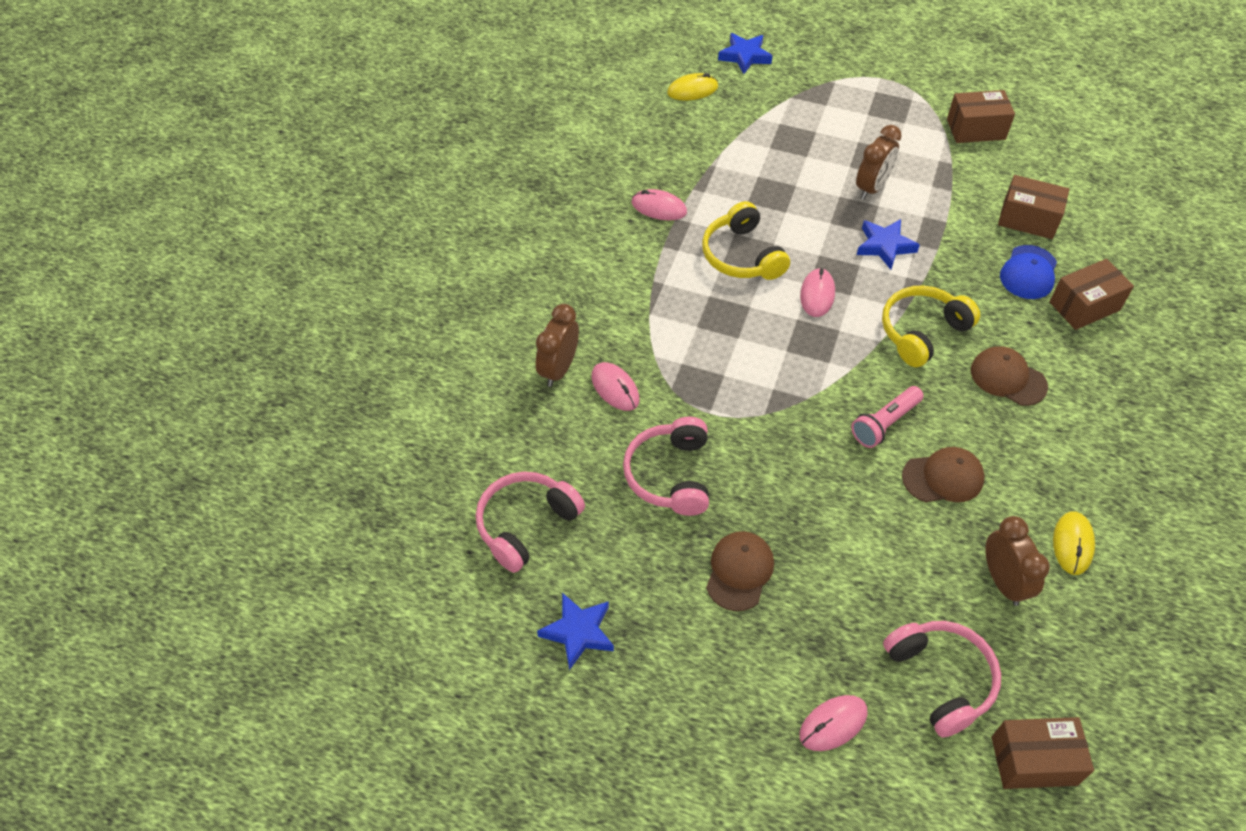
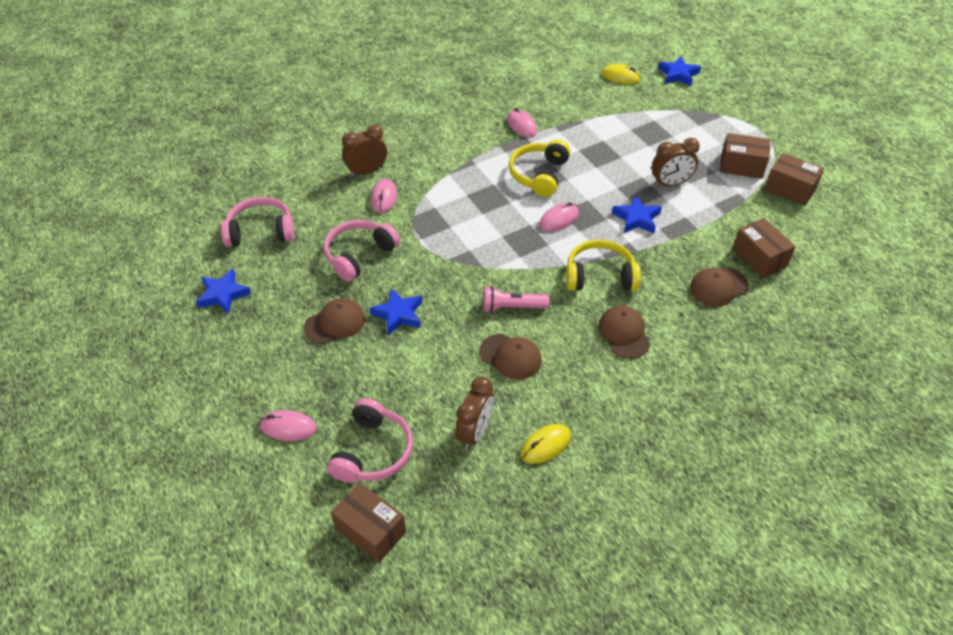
camera: 40 degrees right, 5 degrees down
(790, 512) = (398, 314): none -> blue star
(1028, 272) = (718, 287): blue cap -> brown cap
(1084, 306) = (734, 328): brown box -> brown box (741, 166)

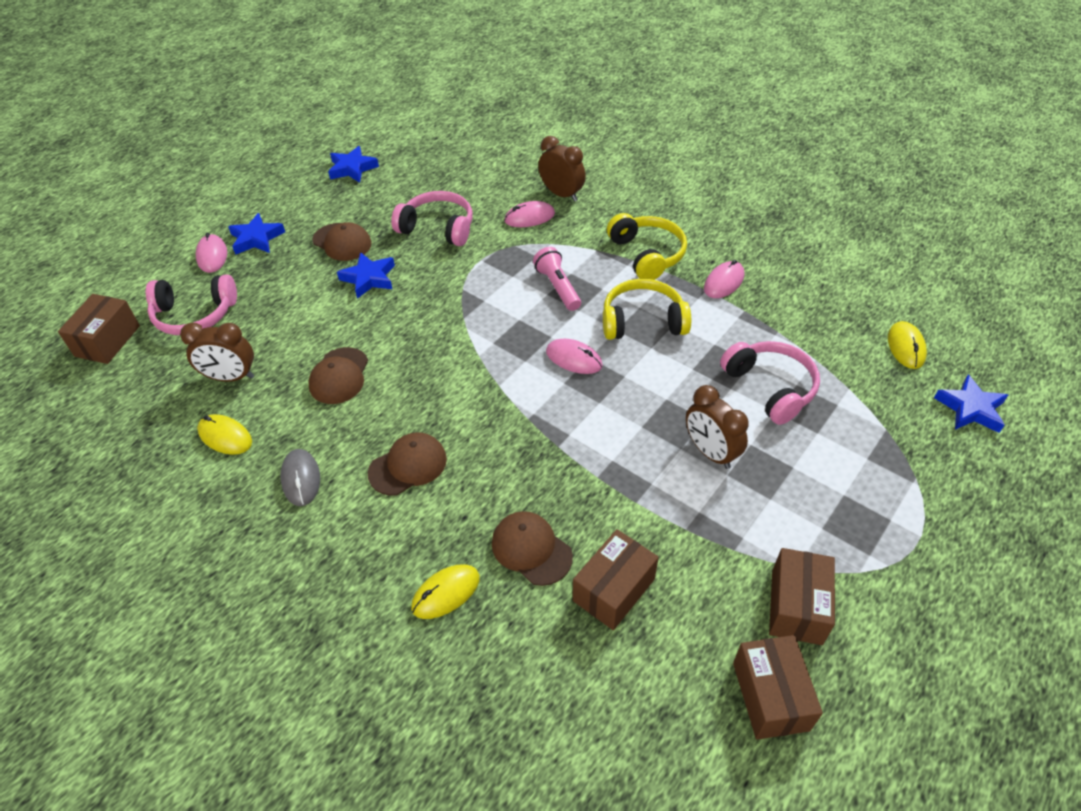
camera: 70 degrees right, 0 degrees up
(260, 231) = (440, 160): pink headphones -> pink headphones (770, 387)
(512, 307) = (411, 357): pink flashlight -> pink flashlight (558, 287)
(600, 276) = (495, 420): yellow headphones -> yellow headphones (647, 254)
(612, 400) = (301, 479): none -> grey mouse
(636, 218) = (617, 432): blue star -> blue star (256, 238)
(740, 337) = (446, 593): none -> yellow mouse
(741, 166) = (808, 530): brown box -> brown box (770, 696)

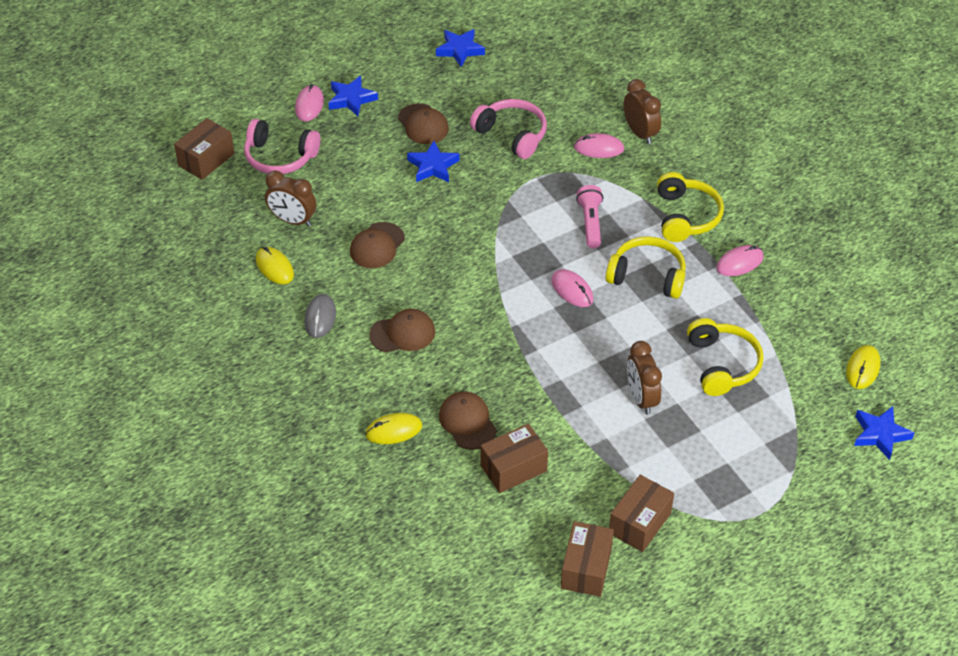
camera: 20 degrees right, 0 degrees up
(770, 387) = (722, 364): pink headphones -> yellow headphones

